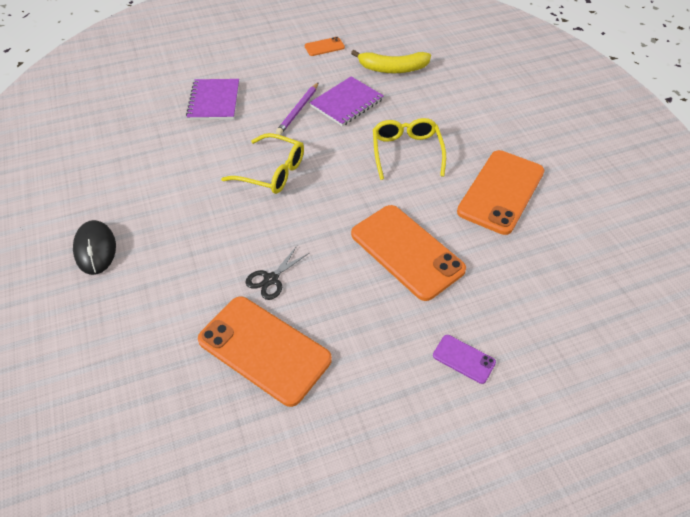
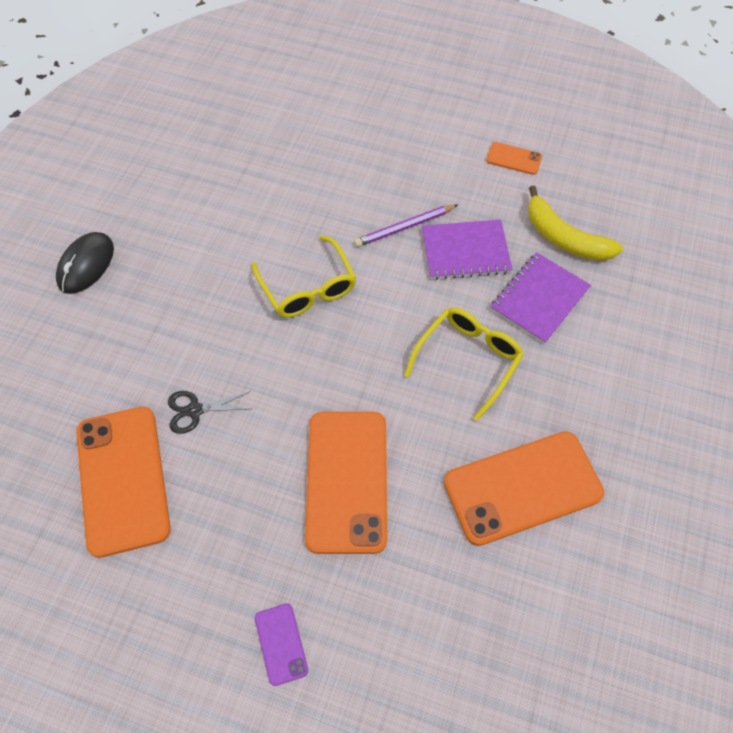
camera: 40 degrees right, 10 degrees up
(214, 101) = (332, 161): purple notebook -> purple notebook (539, 299)

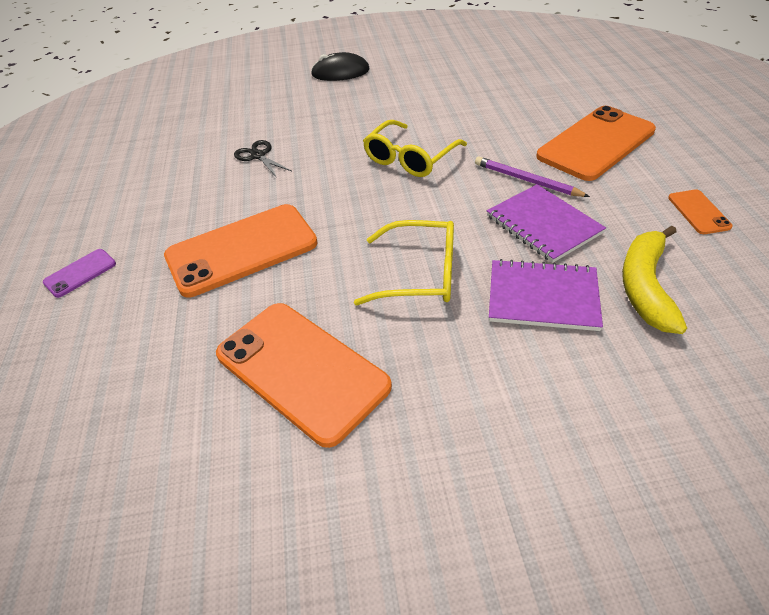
camera: 65 degrees right, 15 degrees down
(122, 479) = (185, 151): orange phone -> orange phone (595, 143)

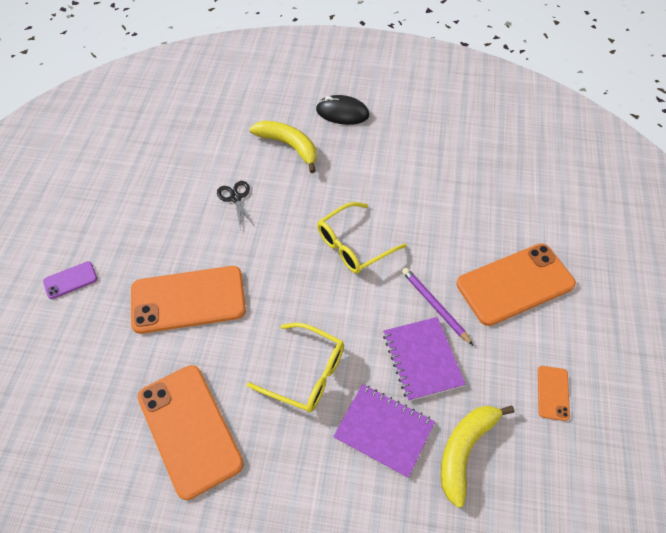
camera: 15 degrees right, 10 degrees up
(298, 106) = (289, 146): none -> yellow banana

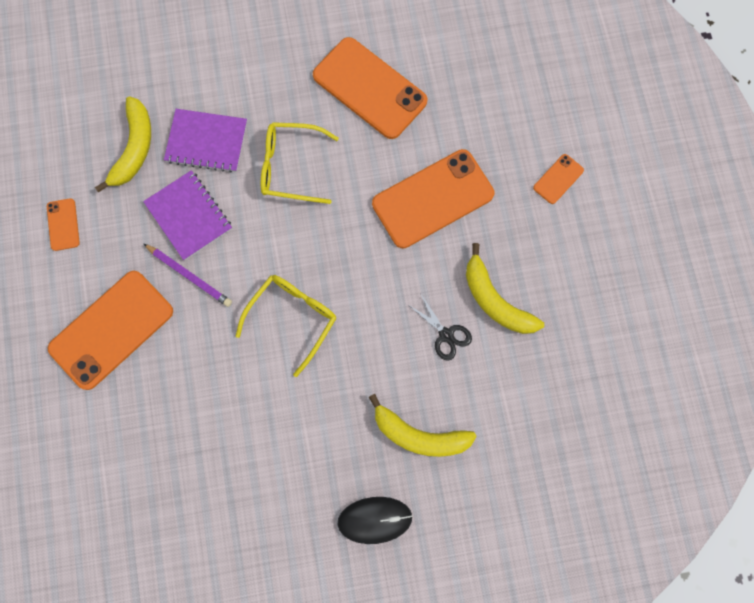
camera: 160 degrees right, 20 degrees up
(70, 280) = (558, 179): purple phone -> orange phone
(184, 209) = (495, 300): none -> yellow banana

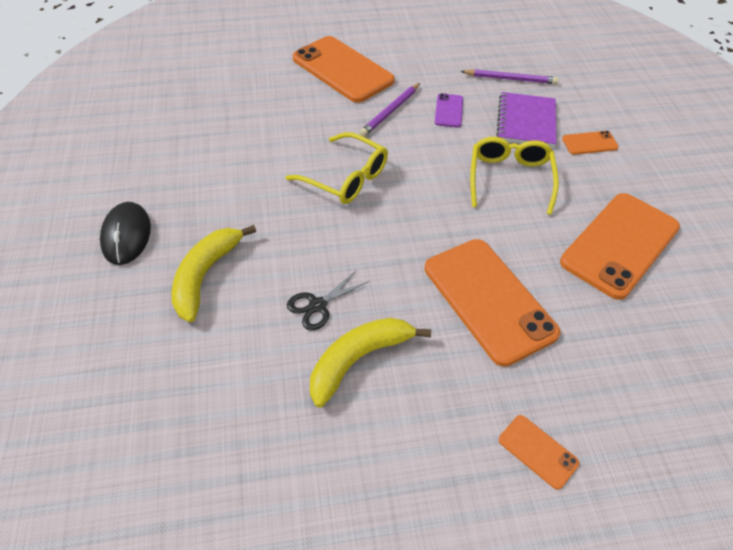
camera: 90 degrees right, 25 degrees down
(63, 224) = (435, 44): orange phone -> orange phone (589, 143)
(134, 148) = (510, 79): yellow banana -> purple pencil
(188, 216) = (448, 111): purple notebook -> purple phone

